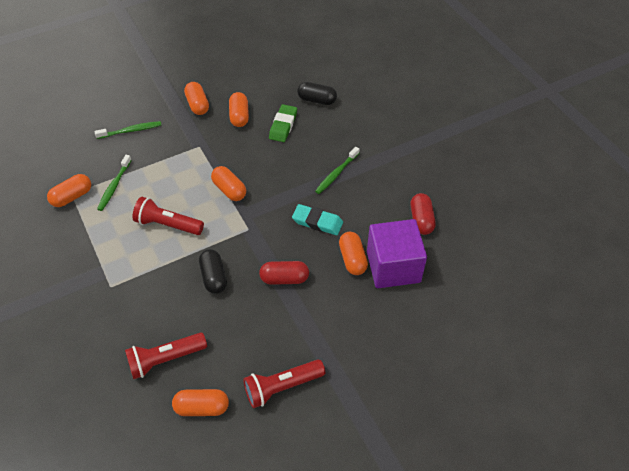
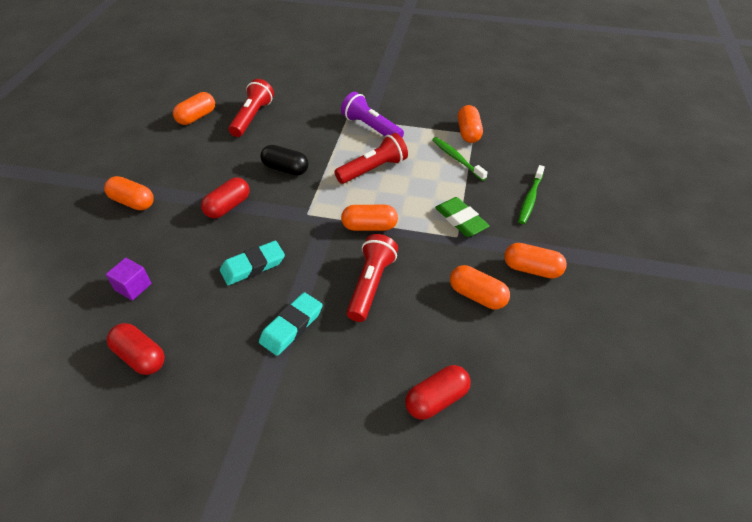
camera: 130 degrees right, 5 degrees down
(113, 260) = (371, 128): none -> purple flashlight
(282, 387) = (152, 156): red flashlight -> red flashlight (371, 285)
(283, 125) = (420, 328): green eraser -> green eraser (460, 220)
(317, 100) = (436, 399): black capsule -> red capsule
(336, 174) = (291, 326): green toothbrush -> turquoise eraser
(352, 259) = (182, 263): orange capsule -> orange capsule (133, 202)
(393, 267) = (133, 287): purple cube -> purple cube, size x0.44

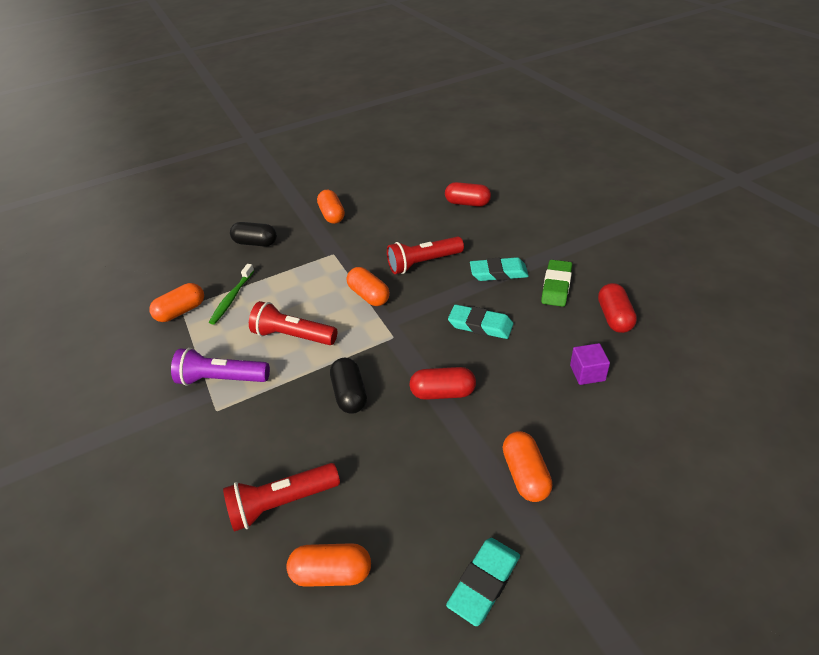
camera: 125 degrees left, 5 degrees down
(120, 154) = (484, 582): none -> turquoise eraser
(371, 128) = (222, 379): purple flashlight -> purple flashlight turned 90 degrees clockwise
(460, 220) = (313, 260): green eraser -> green eraser (556, 286)
(477, 295) = (379, 223): orange capsule -> none
(530, 199) = (256, 243): green toothbrush -> black capsule

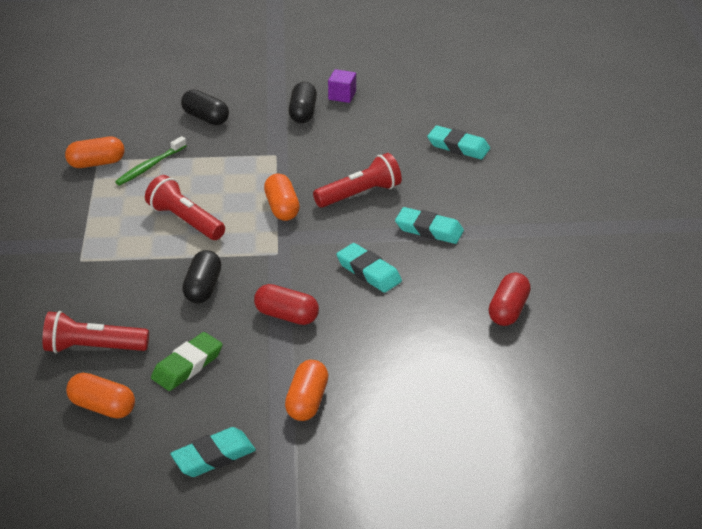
camera: 20 degrees right, 5 degrees down
(222, 379) = (100, 236): purple flashlight -> none
(332, 215) = (303, 113): orange capsule -> black capsule
(423, 263) = (360, 194): red flashlight -> red flashlight turned 150 degrees clockwise
(467, 203) = (458, 146): red capsule -> turquoise eraser
(556, 286) = (477, 262): green eraser -> green eraser (187, 365)
(587, 373) = (434, 347): purple cube -> purple cube (342, 96)

